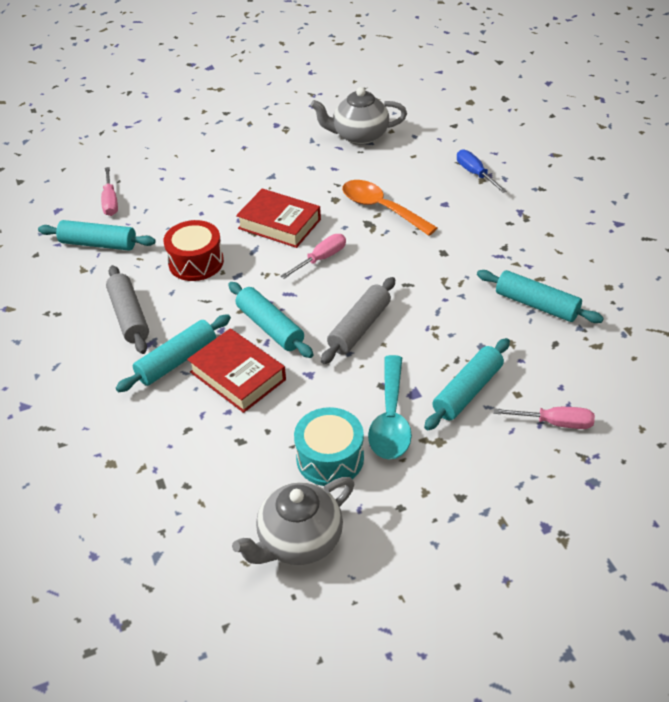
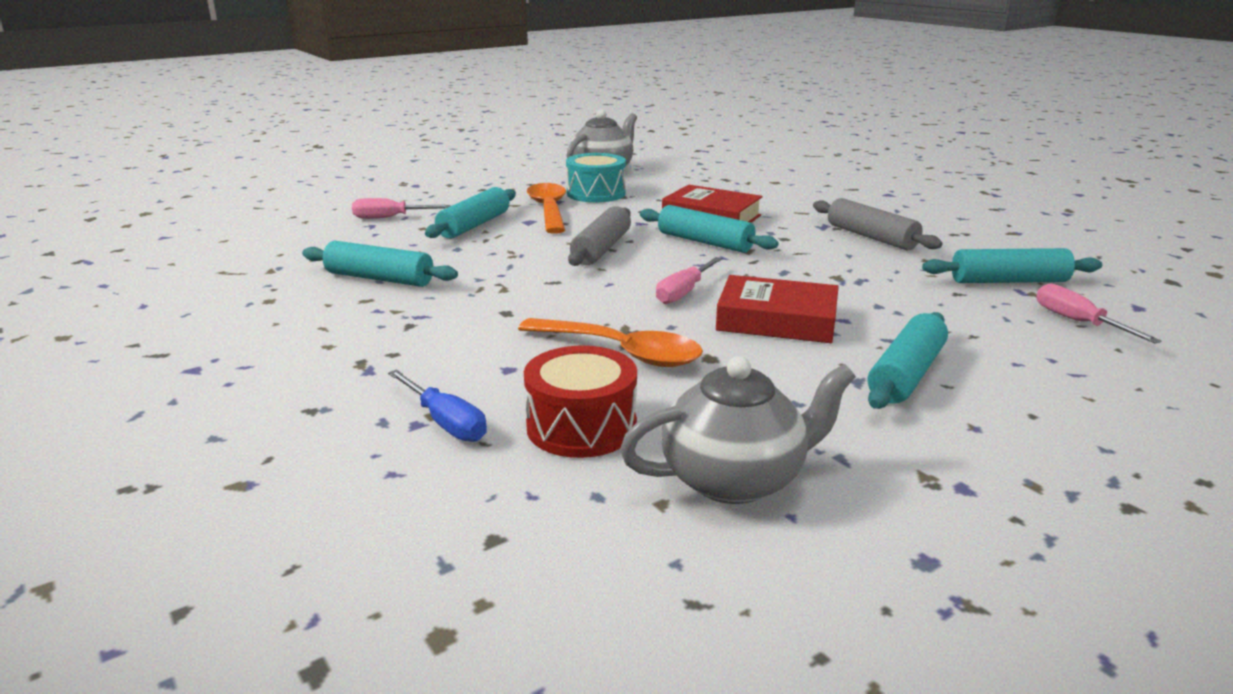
camera: 165 degrees right, 20 degrees down
(177, 361) = (781, 219): turquoise rolling pin -> turquoise rolling pin (906, 374)
(196, 262) = (852, 277): red drum -> red drum (581, 426)
(390, 419) = (548, 210): turquoise spoon -> orange spoon

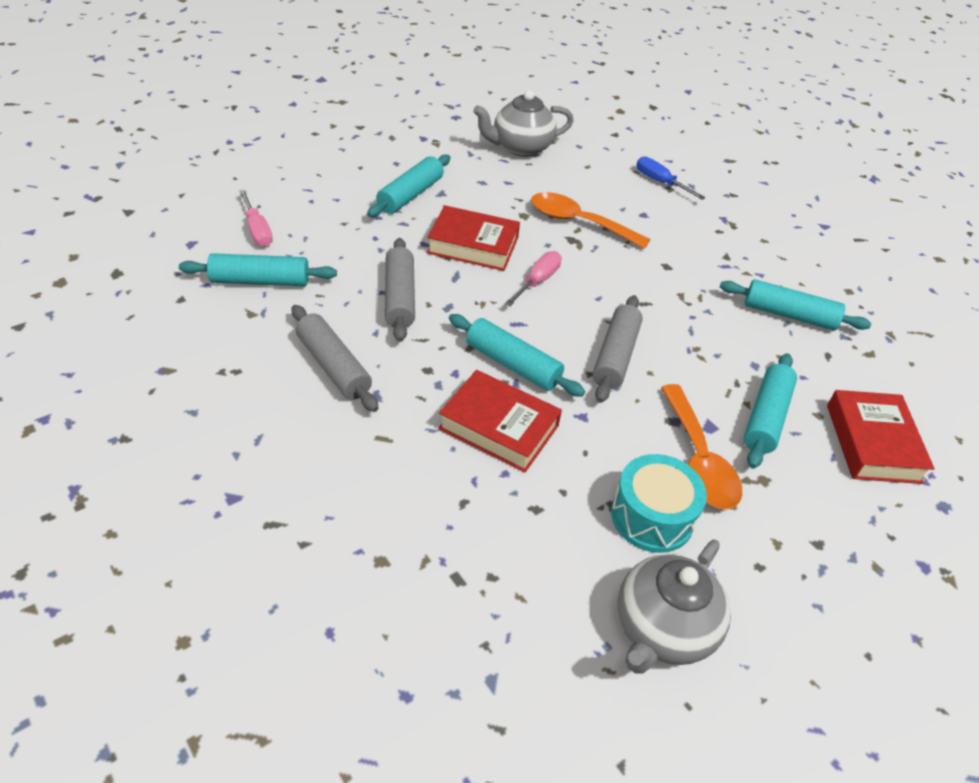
camera: 175 degrees right, 20 degrees up
(389, 218) = (872, 443): pink screwdriver -> red book
(581, 426) = (592, 176): red drum -> none
(842, 275) = (399, 297): none -> grey rolling pin

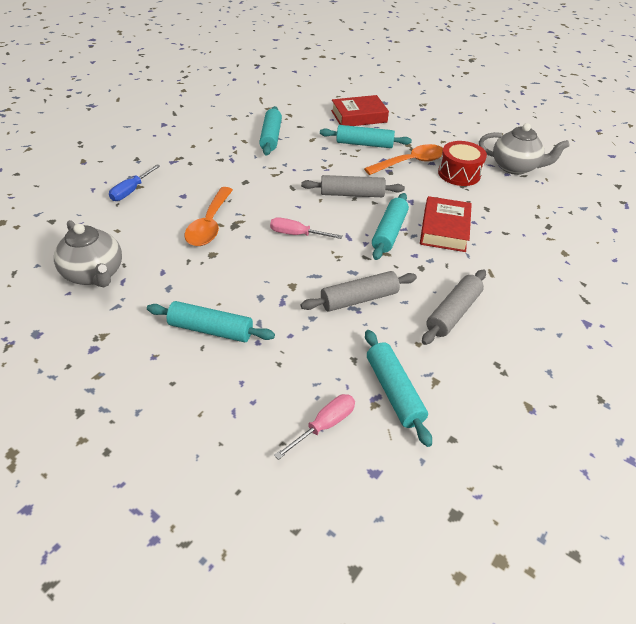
camera: 105 degrees left, 0 degrees up
(473, 245) = (270, 274): red book -> none
(652, 516) = (459, 173): turquoise drum -> red drum

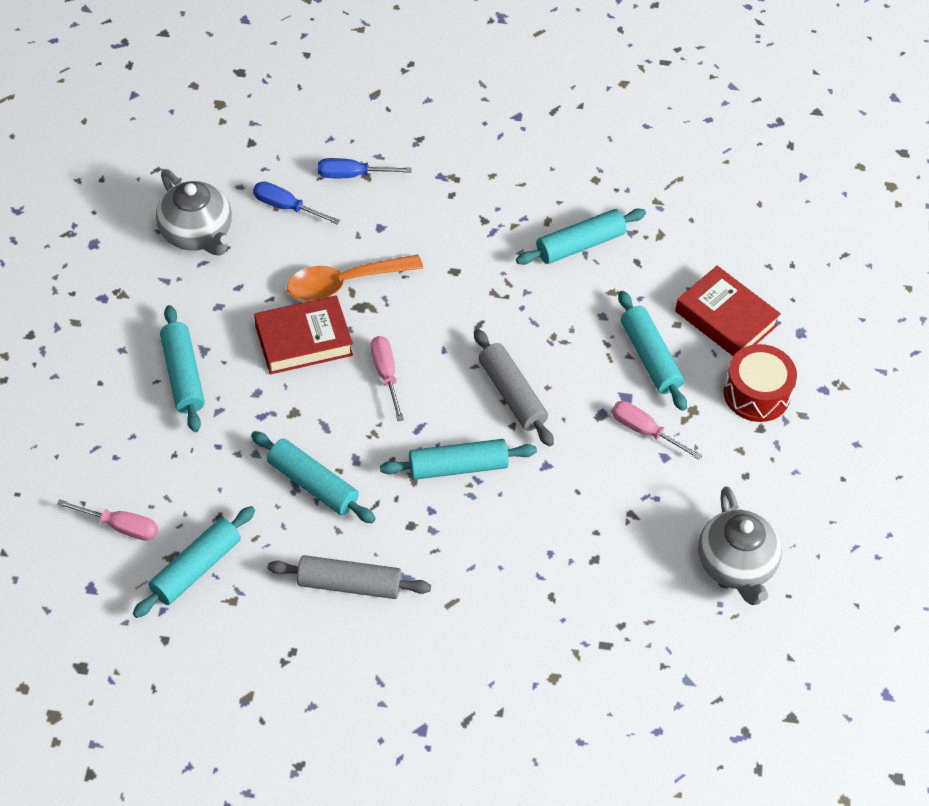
camera: 60 degrees right, 10 degrees up
(94, 274) = (197, 233): grey teapot -> grey teapot turned 60 degrees counterclockwise
(122, 226) = (286, 207): none -> blue screwdriver
(359, 299) = (313, 484): grey rolling pin -> turquoise rolling pin
(410, 162) = (644, 431): orange spoon -> pink screwdriver
(444, 229) = (508, 524): red book -> red book (303, 340)
(459, 173) = (660, 499): red drum -> red drum (756, 393)

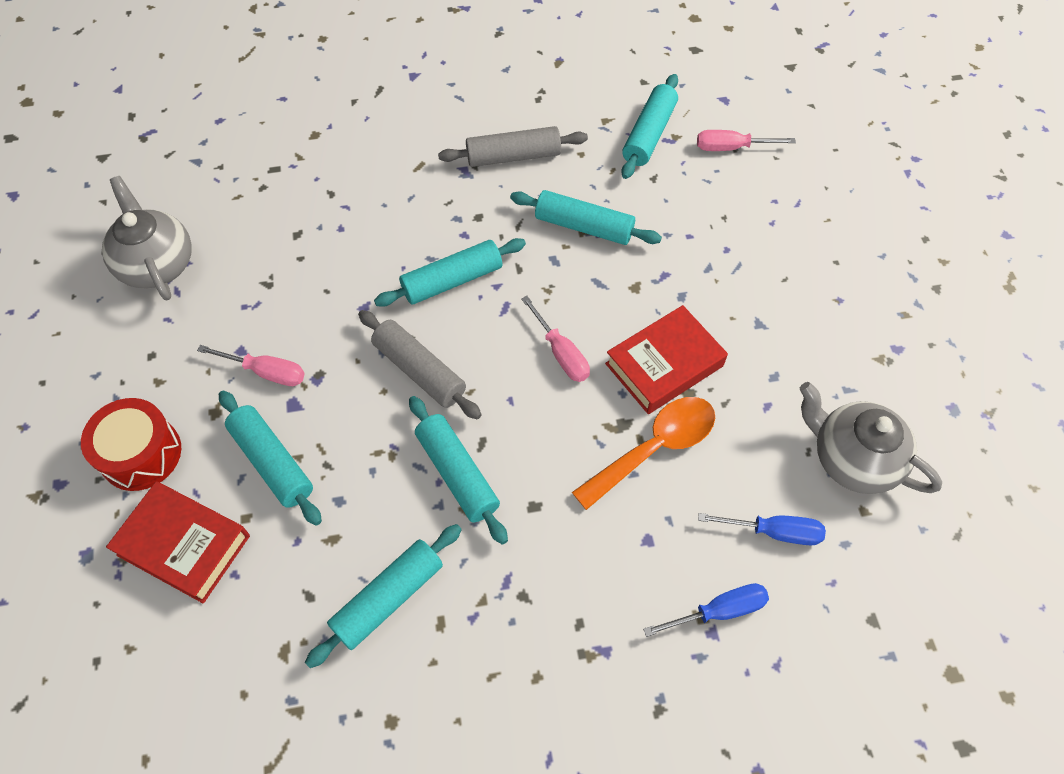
camera: 165 degrees right, 5 degrees up
(183, 375) = (763, 291): turquoise rolling pin -> turquoise rolling pin (457, 474)

